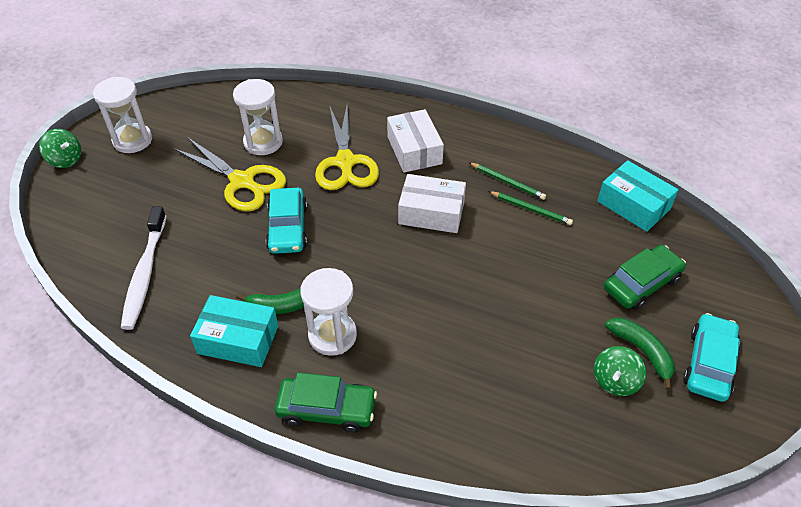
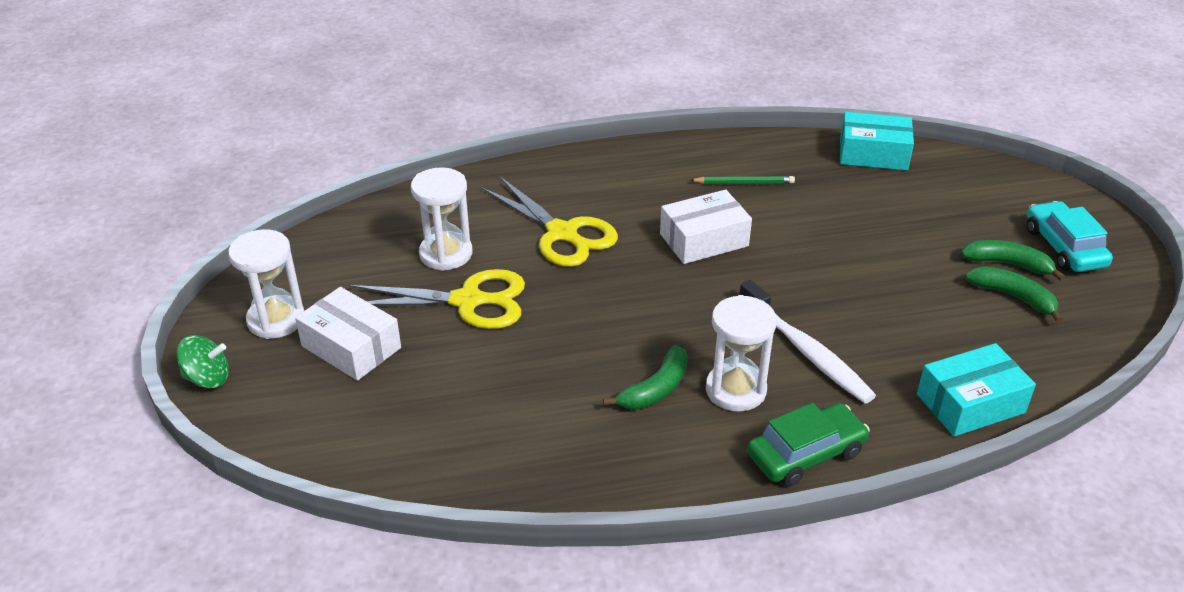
camera: 35 degrees left, 10 degrees down
(145, 273) = (463, 440): white toothbrush -> white toothbrush (806, 351)
(238, 340) = (645, 444): turquoise box -> turquoise box (970, 403)
(287, 228) = (573, 320): turquoise car -> none
(414, 150) = (621, 193): white box -> white box (351, 347)
(531, 209) = (791, 196): green pencil -> none
(615, 381) = (1013, 297): green spinning top -> green banana
(641, 284) = (949, 213): green car -> none

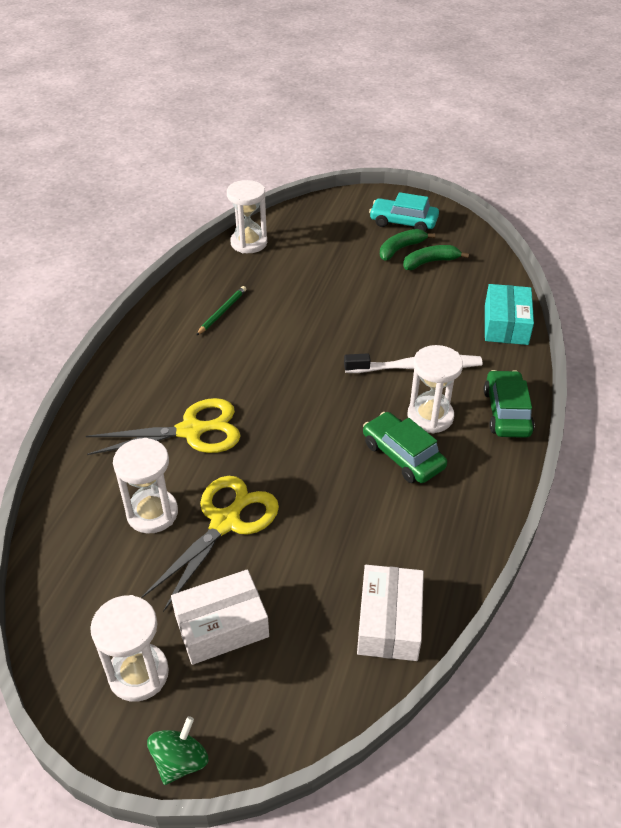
camera: 60 degrees left, 5 degrees up
(655, 389) = (403, 455): green banana -> green car
(704, 240) = (267, 360): white box -> white box (389, 622)
(873, 154) = (249, 243): turquoise box -> white hourglass

